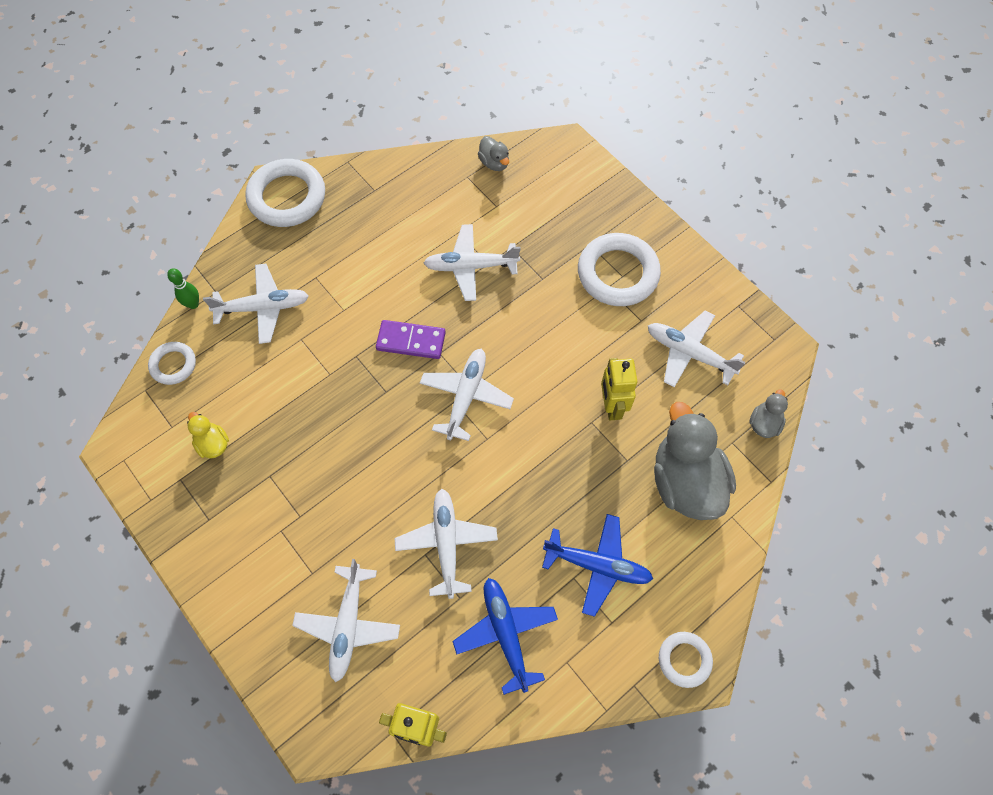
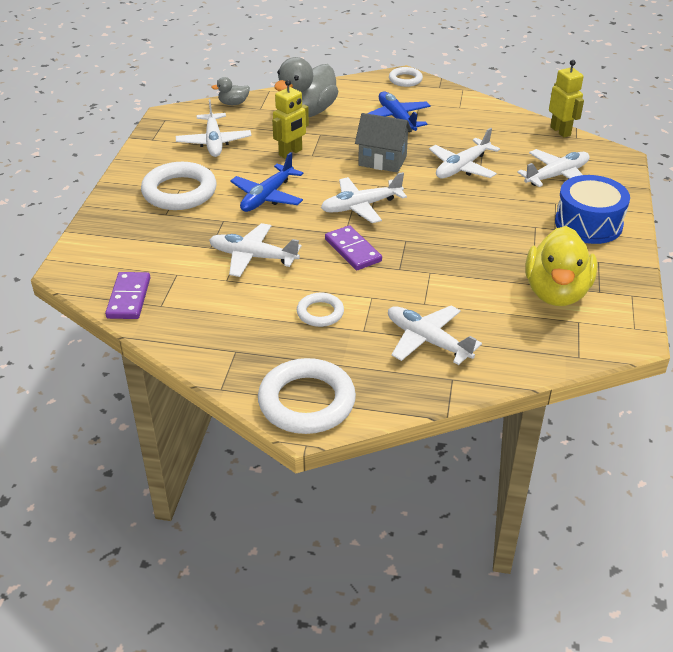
camera: 130 degrees left, 25 degrees down
(173, 365) = (539, 356): white ring -> white ring (320, 313)
(193, 304) = (480, 384): green bowling pin -> none
(213, 444) = (556, 292): yellow duck -> yellow duck, size x2.18
(256, 569) = (588, 224): none -> blue drum
(470, 266) = (253, 257): white plane -> white plane turned 150 degrees clockwise
(494, 163) = (128, 298): grey duck -> purple domino
(506, 633) = (476, 128): blue plane -> blue plane (267, 197)
(525, 478) = (382, 161): none -> grey house

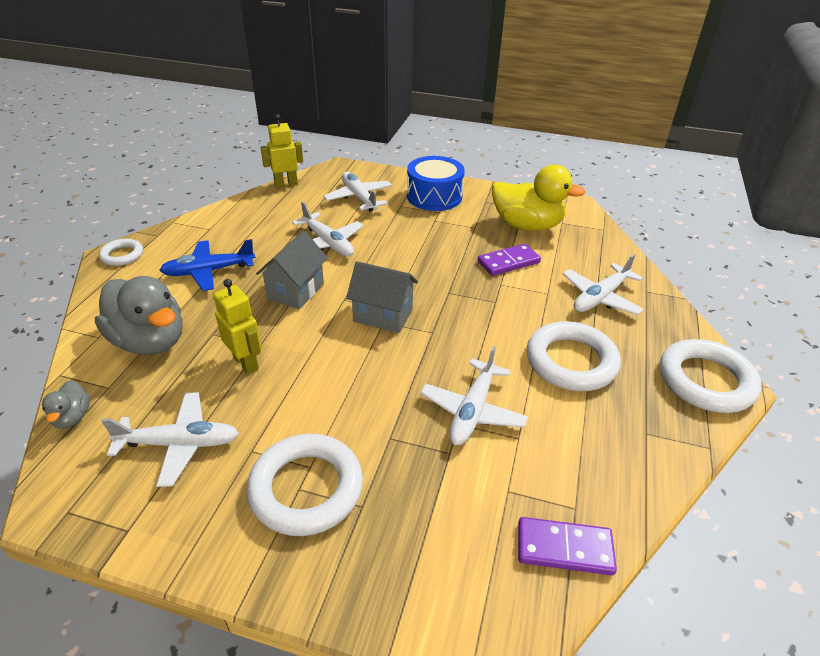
camera: 85 degrees left, 0 degrees up
(267, 197) = (344, 391): blue plane -> none
(320, 313) = (571, 361): white ring -> white ring, size x1.85
(353, 250) = (464, 329): purple domino -> purple domino (508, 262)
(361, 206) = (383, 315): white plane -> grey house

